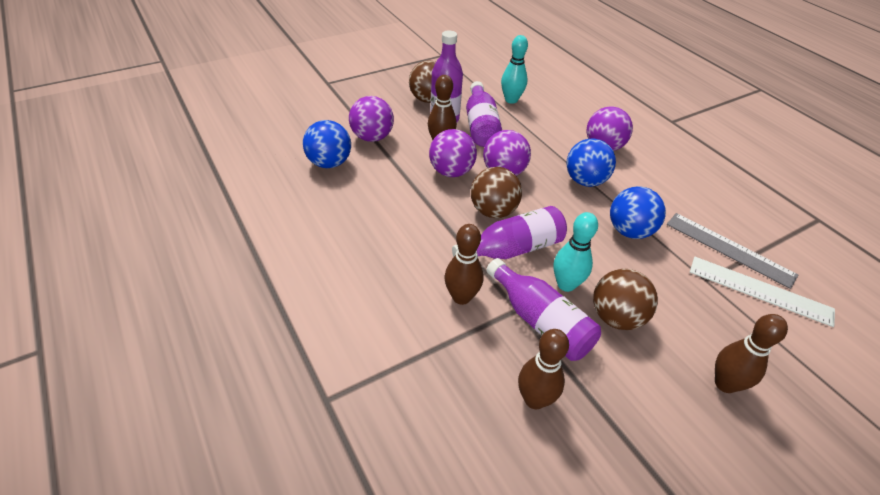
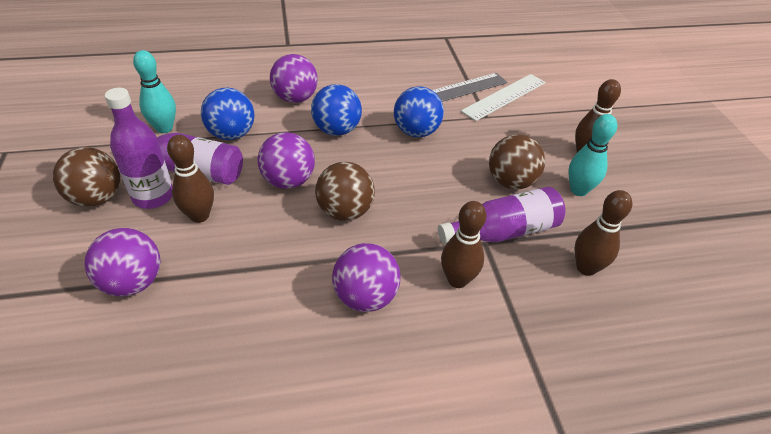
camera: 70 degrees left, 0 degrees up
(329, 163) = (155, 350): blue ball -> blue ball (231, 134)
(451, 172) = (260, 224): purple ball -> purple ball (365, 297)
(513, 249) = (406, 216): purple bottle -> none
(566, 284) = (465, 197): turquoise bowling pin -> turquoise bowling pin (578, 190)

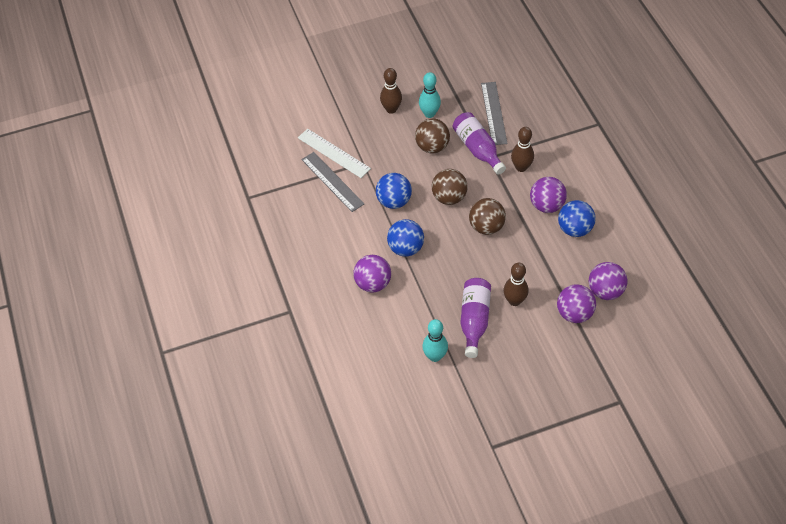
camera: 95 degrees left, 10 degrees up
(97, 198) = (518, 363): brown ball -> brown ball (449, 197)
(153, 196) = (506, 332): purple bottle -> none
(231, 134) = (429, 311): blue ball -> blue ball (574, 229)
(288, 181) = (468, 263): purple ball -> purple ball (605, 291)
(586, 268) = (493, 113): brown bowling pin -> grey ruler

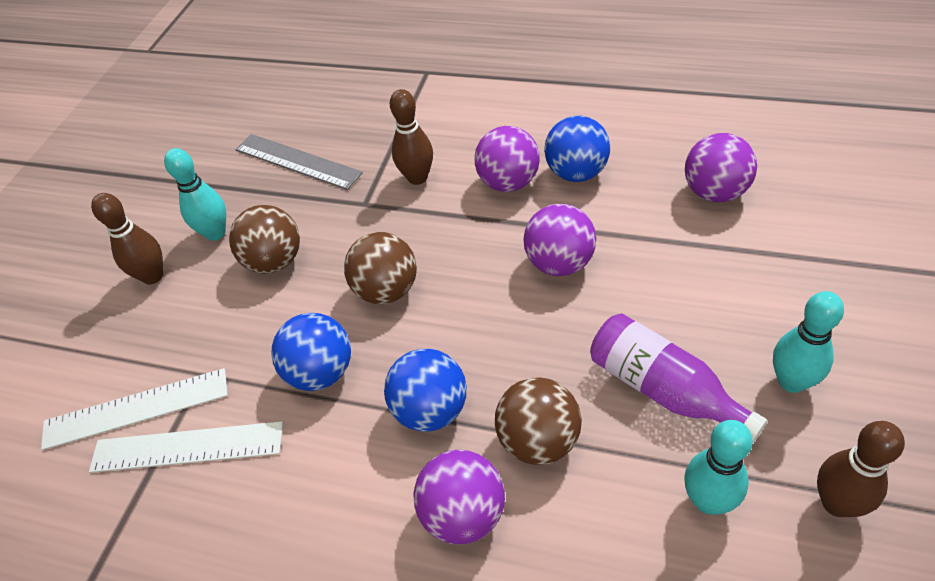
camera: 50 degrees left, 5 degrees down
(332, 181) = (187, 447): grey ruler -> white ruler
(477, 149) = (336, 209): purple bottle -> none
(486, 227) = (485, 272): brown ball -> brown ball (538, 440)
(512, 363) = (791, 381): none -> turquoise bowling pin
(514, 301) = (659, 310): brown bowling pin -> brown bowling pin (837, 503)
(574, 313) = (735, 247): purple ball -> purple ball (559, 263)

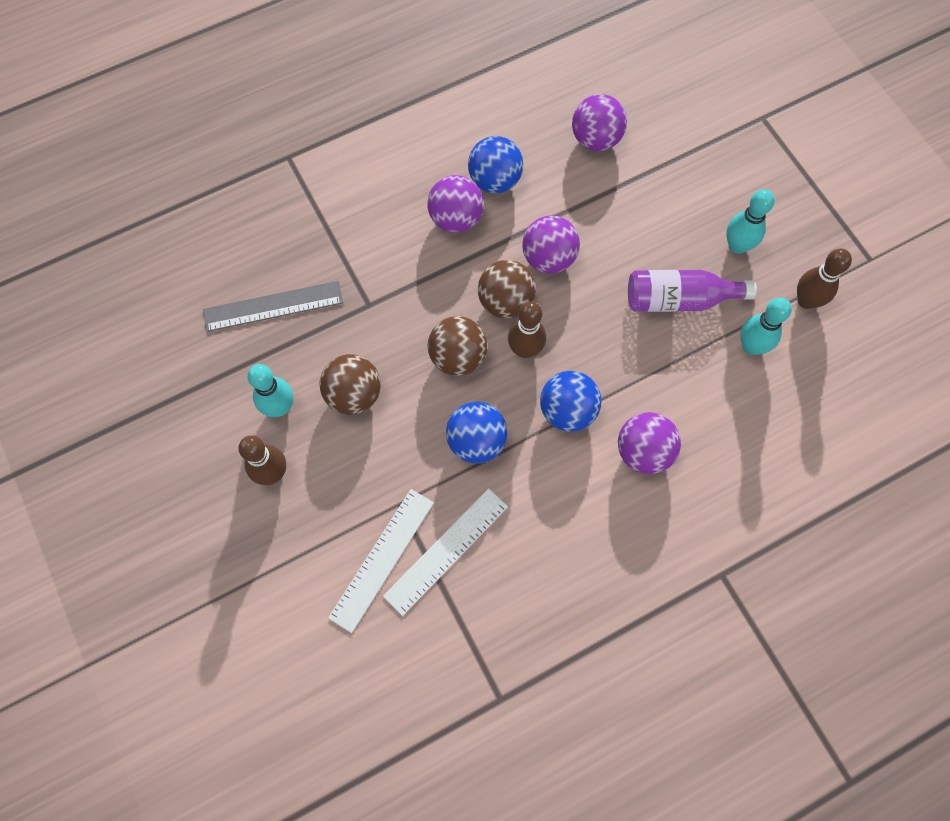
camera: 50 degrees left, 20 degrees up
(417, 178) = (385, 258): brown bowling pin -> brown bowling pin (525, 349)
(538, 440) = (643, 381): brown ball -> brown ball (505, 302)

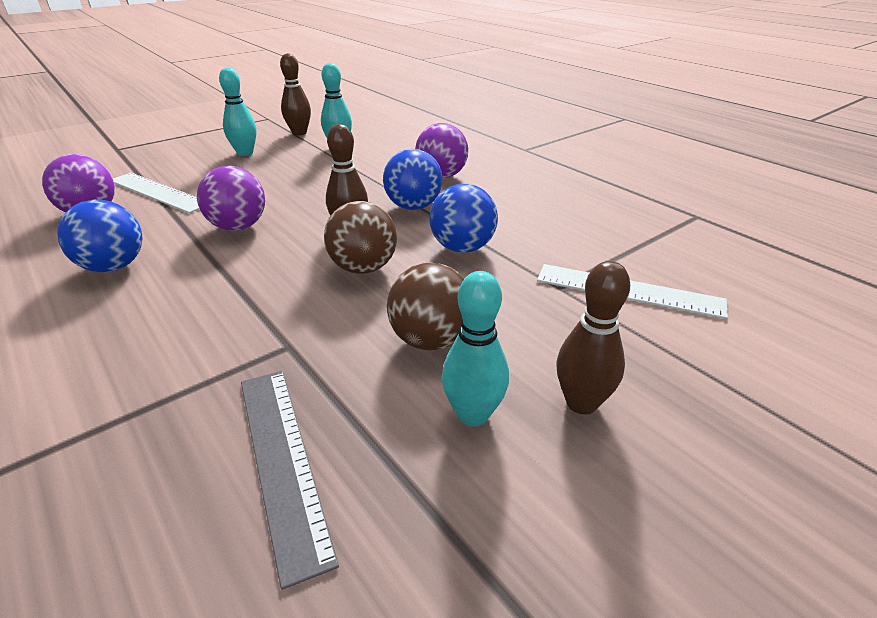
camera: 100 degrees left, 35 degrees down
(446, 551) = (589, 253): white ruler -> white ruler (158, 192)
(456, 219) = (162, 289): purple ball -> none
(505, 302) = (291, 246): brown ball -> none
(679, 299) = (295, 170): purple bottle -> none

